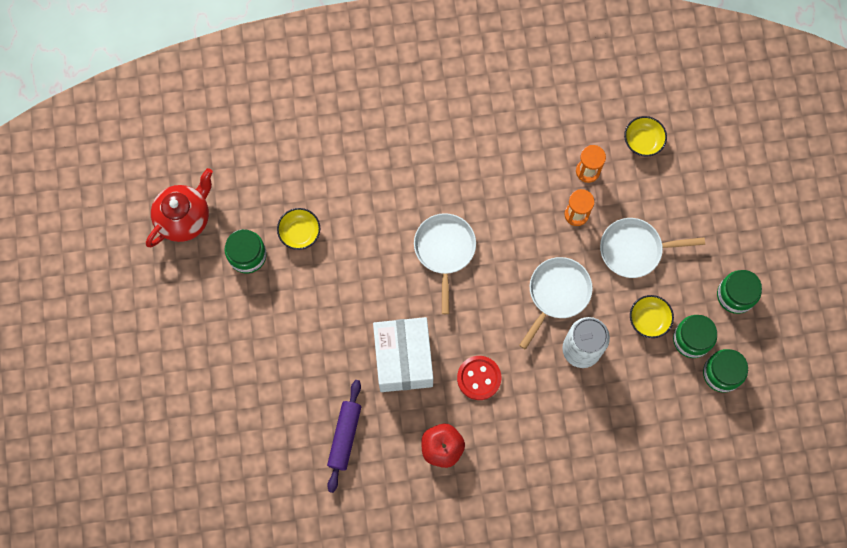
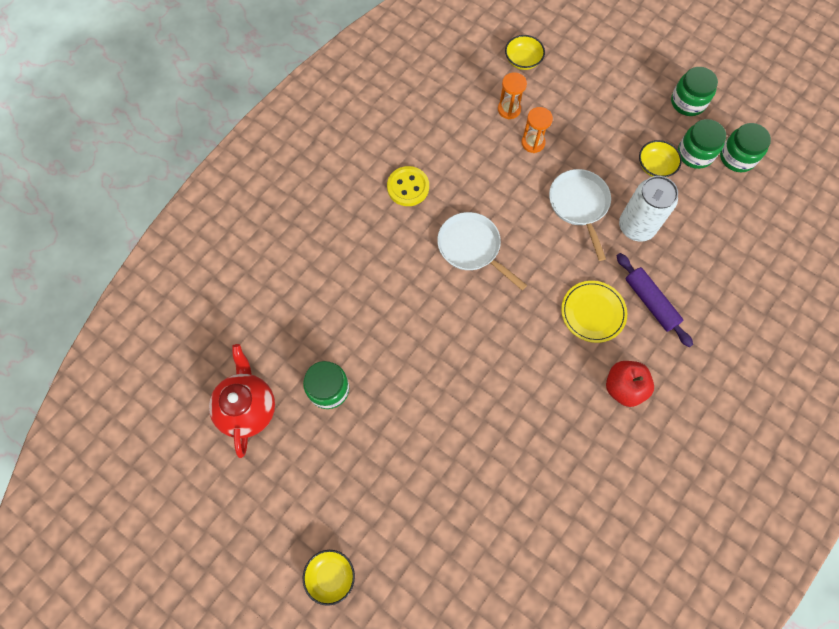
camera: 45 degrees left, 5 degrees down
(300, 233) = (352, 334): yellow bowl -> yellow bowl (330, 576)
(345, 437) = (548, 452): purple rolling pin -> purple rolling pin (650, 302)
(403, 359) = (527, 351): white box -> none
(447, 162) = (408, 187): none -> yellow button
(479, 378) = (593, 312): red button -> yellow plate
(635, 249) = (595, 131): white pan -> none

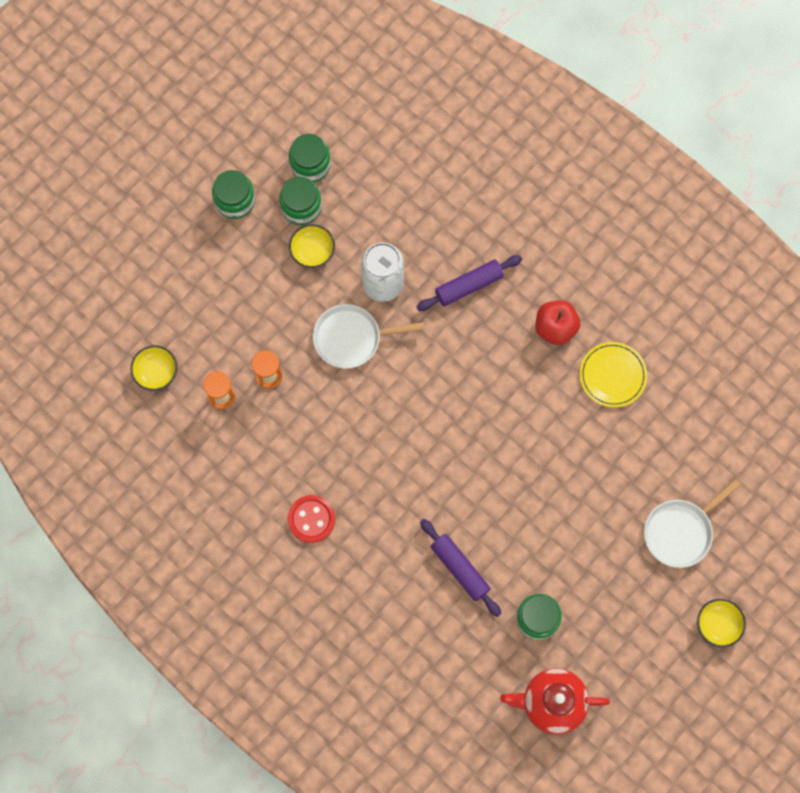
camera: 85 degrees left, 5 degrees up
(372, 315) = (460, 568): none -> purple rolling pin
(408, 187) = (311, 519): yellow button -> red button
(472, 248) = (392, 457): white pan -> white pan (681, 531)
(593, 312) = (475, 344): yellow plate -> yellow plate (612, 375)

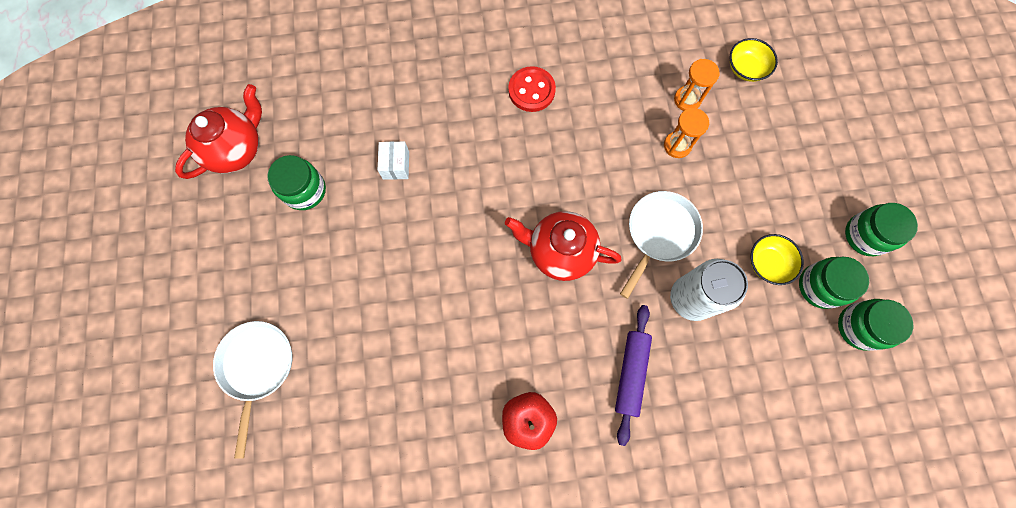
camera: 130 degrees right, 0 degrees up
(424, 395) = (560, 252): none -> red teapot
(460, 568) = (396, 165): purple rolling pin -> white box
(612, 375) = (440, 433): yellow plate -> none
(718, 624) = (159, 328): yellow bowl -> none

